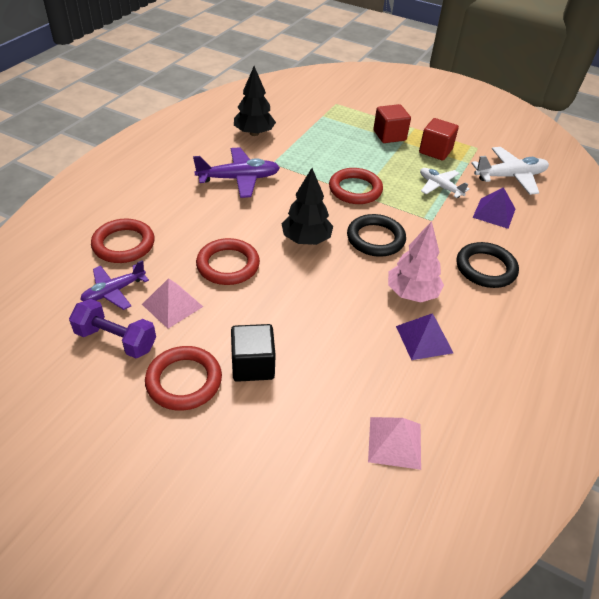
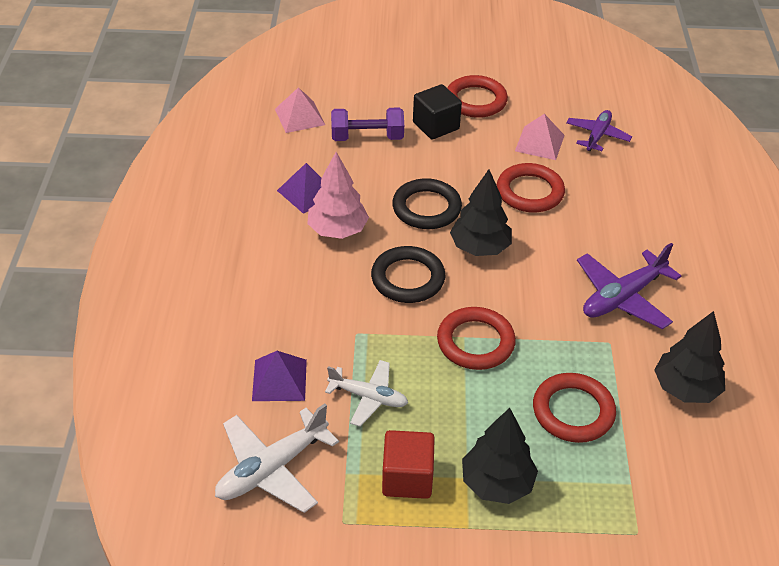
camera: 155 degrees right, 0 degrees up
(116, 340) = (552, 106): purple dumbbell -> purple dumbbell (367, 137)
(123, 244) = (641, 175): red ring -> red ring (573, 411)
(389, 135) = (497, 483): red cube -> black tree
(485, 268) = (269, 289): black ring -> black ring (426, 208)

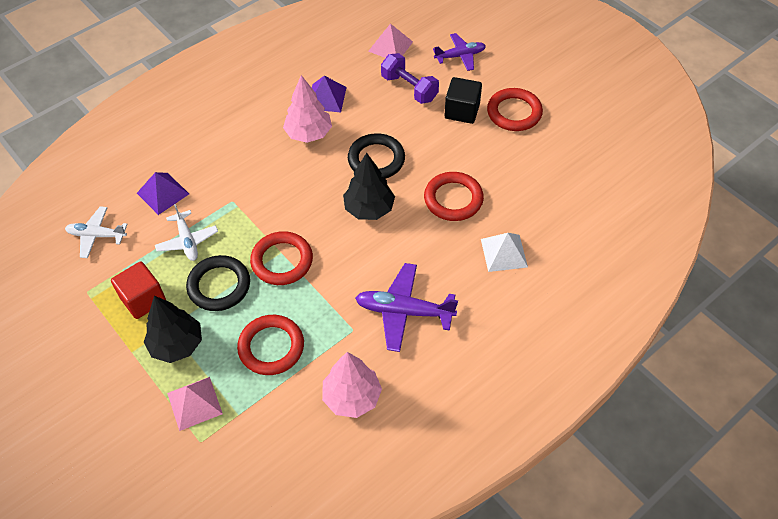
camera: 50 degrees right, 10 degrees up
(272, 469) = (97, 235): white plane -> white plane, size x0.66
(408, 278) = (303, 193): black ring -> black ring (219, 286)
(539, 143) = (511, 172): pink pyramid -> pink pyramid (194, 403)
(597, 136) = (559, 197): purple plane -> purple plane (460, 56)
(622, 200) = (504, 253): none -> white pyramid
(685, 388) = (352, 397): black tree -> pink tree

